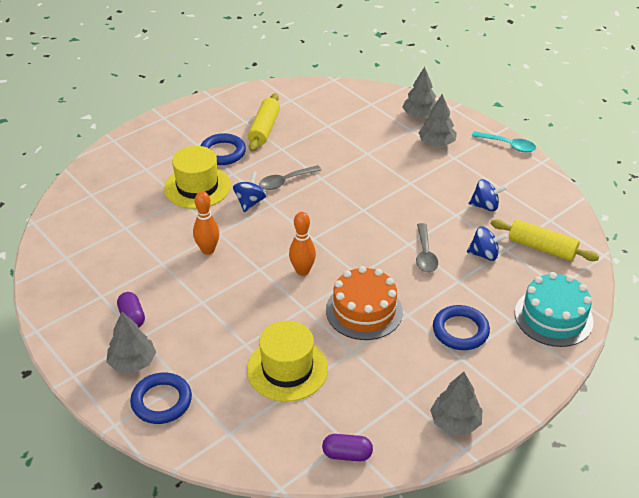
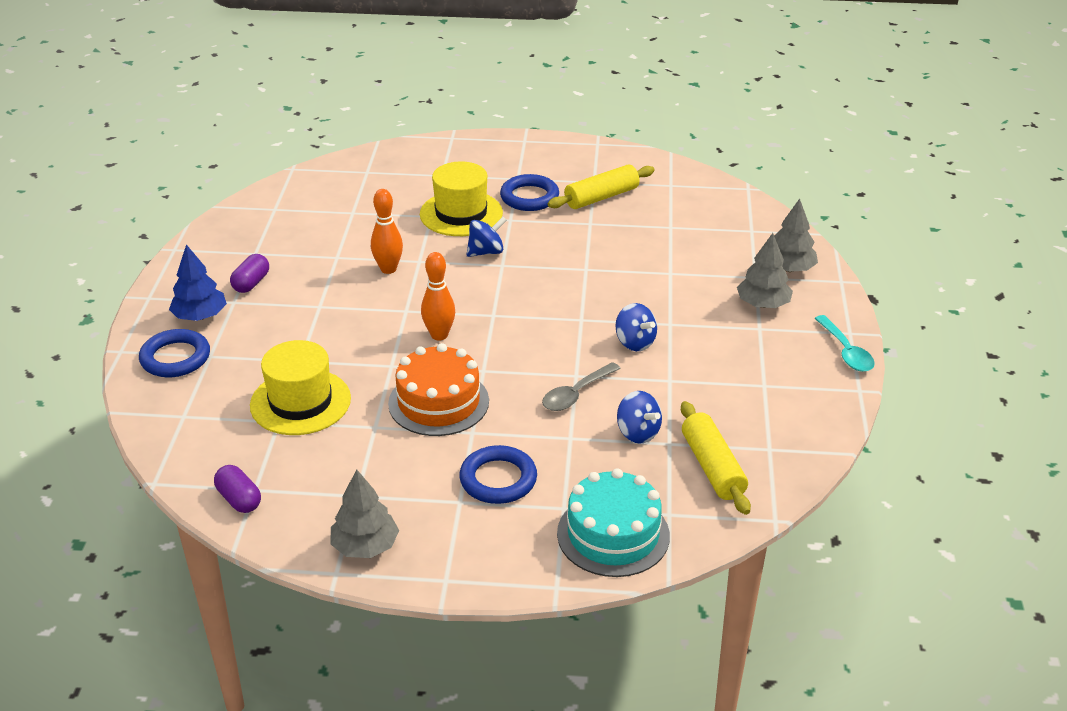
camera: 45 degrees right, 5 degrees down
(132, 362) = (200, 316): grey tree -> blue tree
(285, 181) = (547, 253): grey spoon -> none
(485, 206) = (716, 391): blue spinning top -> blue spinning top (635, 342)

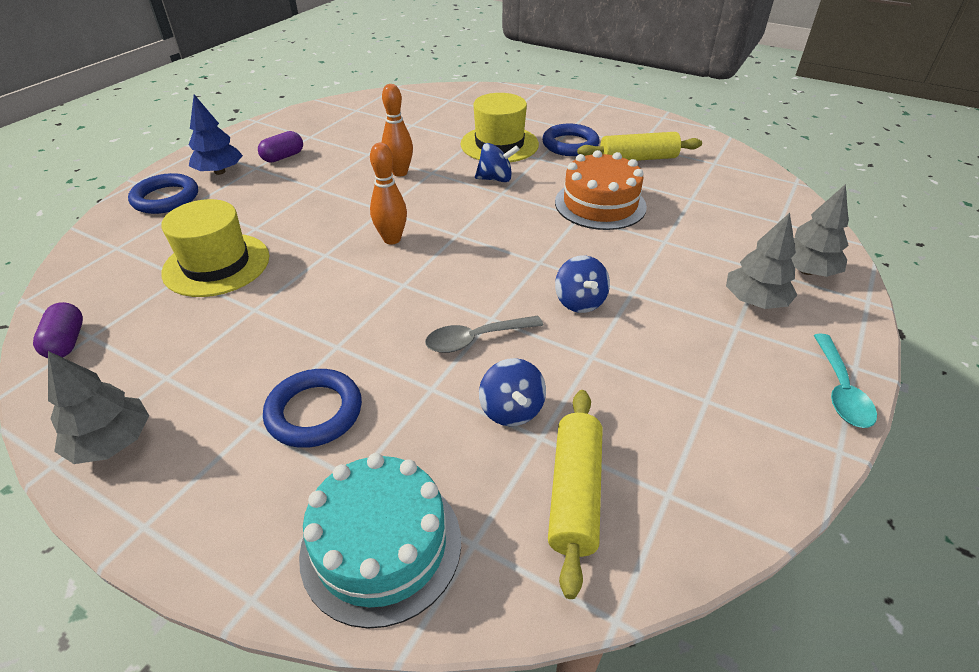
camera: 25 degrees right, 5 degrees up
(438, 402) = (333, 303): orange cake -> orange cake (600, 204)

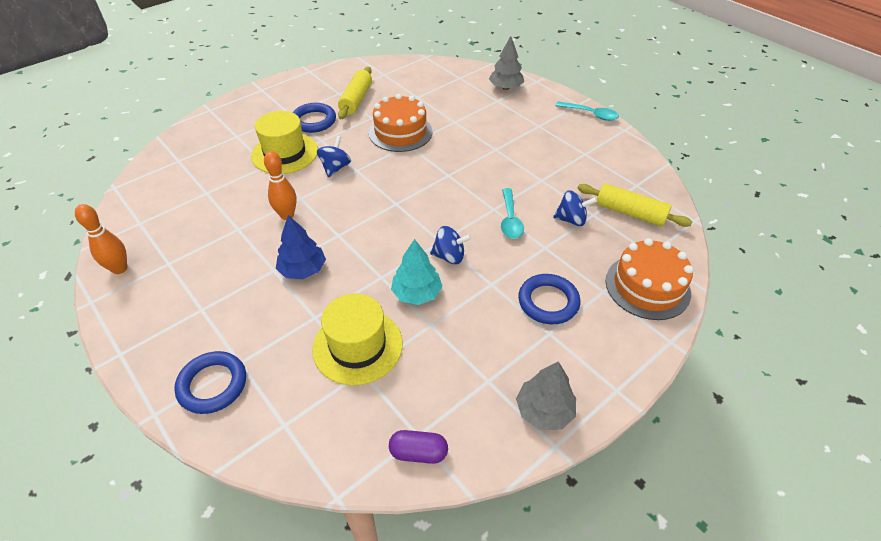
camera: 70 degrees left, 5 degrees up
(220, 172) = (188, 338): blue tree -> blue tree (303, 270)
(283, 157) = (196, 287): purple capsule -> none
(304, 286) = (416, 293): none -> turquoise tree
(381, 545) = (647, 286): turquoise cake -> orange cake
(392, 239) = (382, 237): orange bowling pin -> orange bowling pin (119, 269)
(476, 339) = (510, 220): grey spoon -> turquoise spoon
(579, 302) = (495, 170): blue spinning top -> blue spinning top (449, 256)
(754, 301) = (521, 112): grey tree -> none

